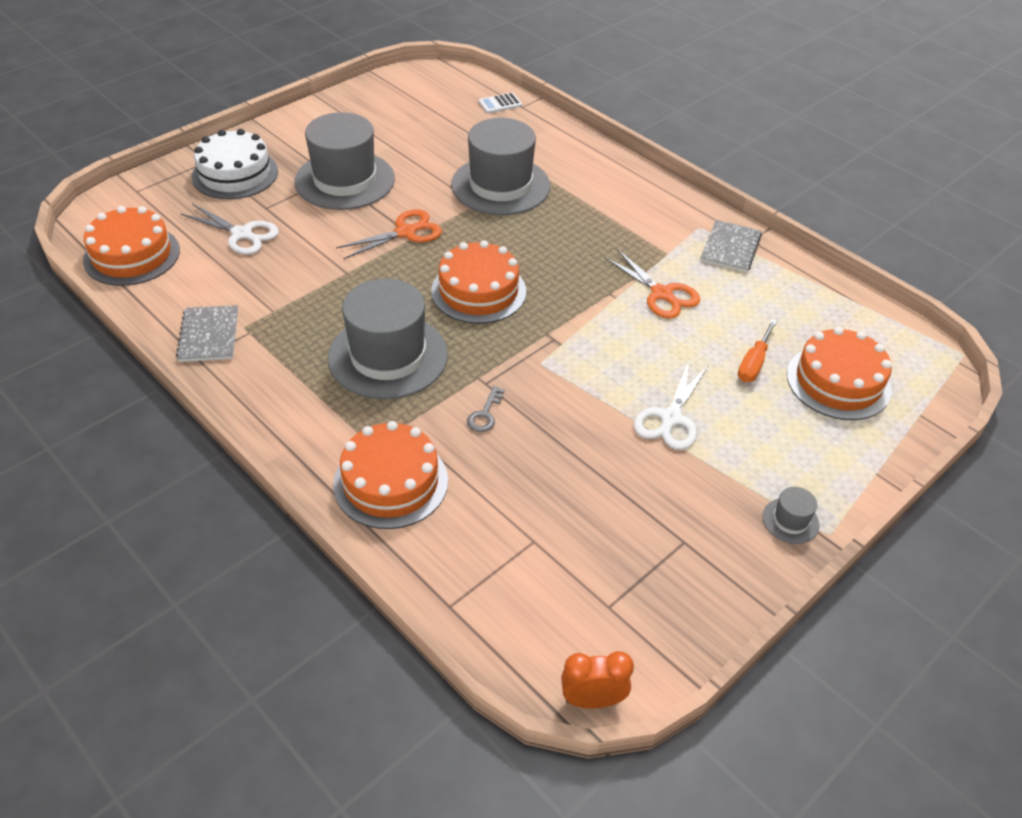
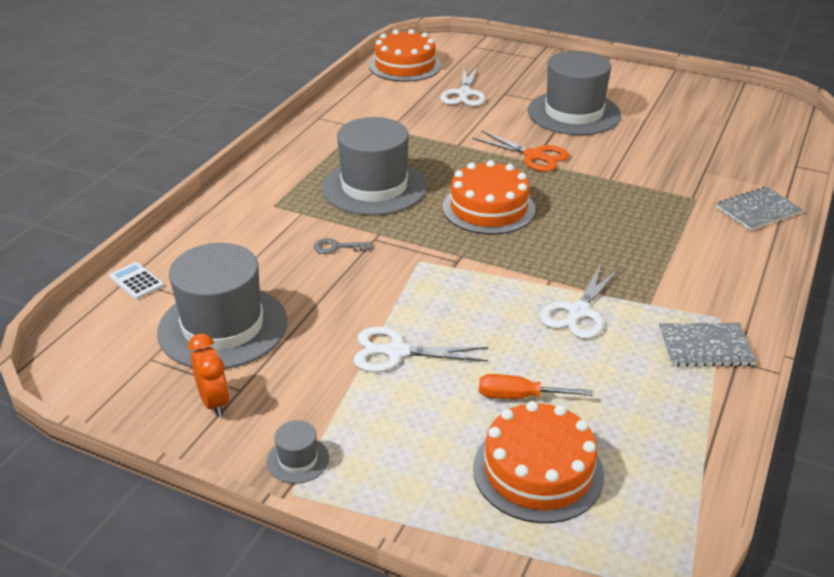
camera: 70 degrees right, 10 degrees down
(209, 335) = (345, 114): grey notebook -> grey notebook (757, 210)
(235, 174) = (532, 71): white cake -> none
(391, 482) = (239, 223): orange cake -> none
(500, 104) = (783, 153): white calculator -> white calculator (136, 281)
(500, 185) = (651, 184): grey hat -> grey hat (223, 327)
(592, 700) = (54, 368): orange clock -> orange clock (214, 402)
(662, 294) = (578, 312): orange scissors -> white scissors

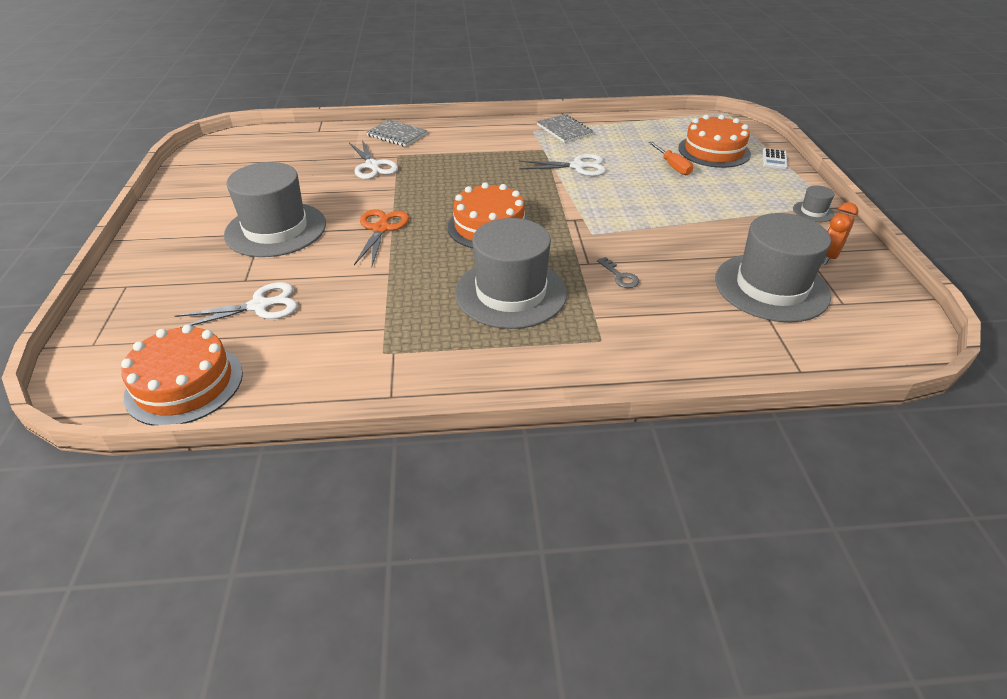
camera: 120 degrees left, 5 degrees up
(136, 281) = (796, 363): white calculator -> white calculator (774, 159)
(396, 352) = (694, 211): white scissors -> white scissors (372, 166)

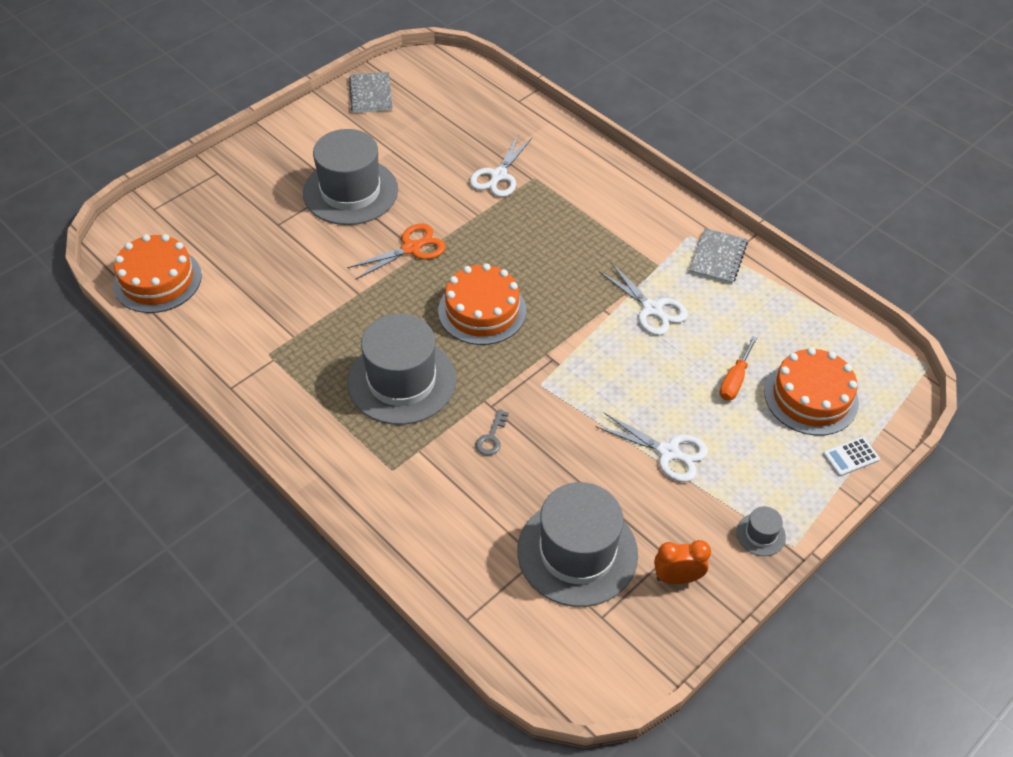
camera: 50 degrees right, 10 degrees up
(260, 306) = (258, 254): white scissors -> white scissors (669, 453)
(397, 135) = (569, 152): grey notebook -> grey notebook (371, 94)

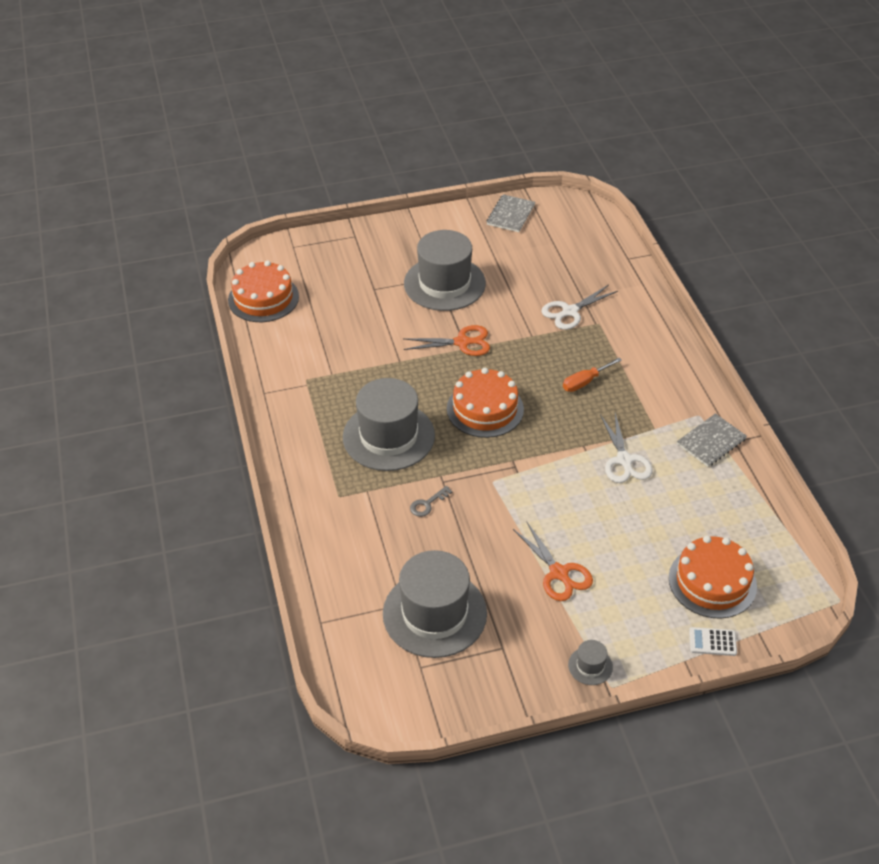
camera: 30 degrees right, 5 degrees down
(669, 453) = (559, 573): white scissors -> orange scissors
(677, 578) = (499, 666): orange clock -> none
(735, 380) = (655, 541): orange screwdriver -> orange screwdriver (585, 382)

